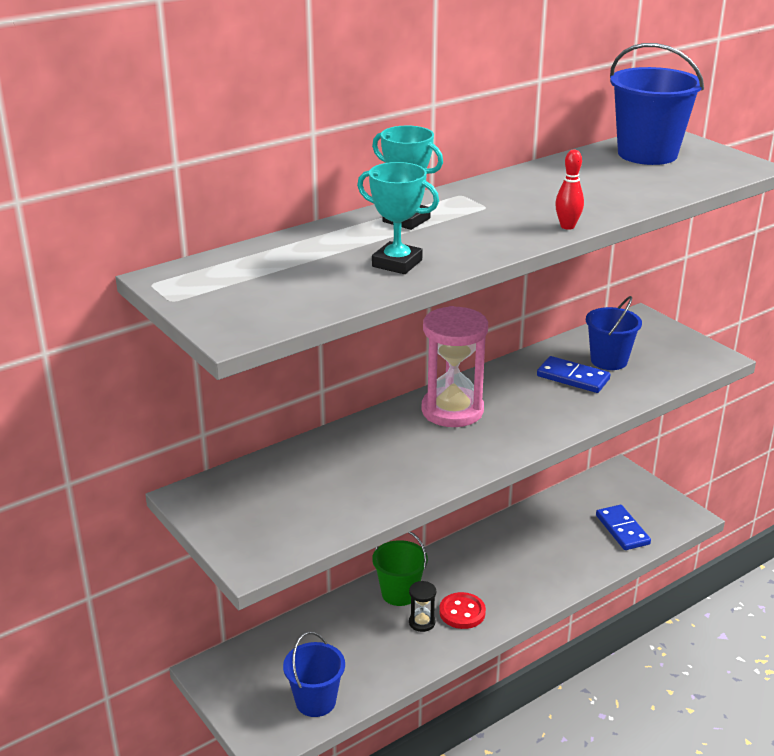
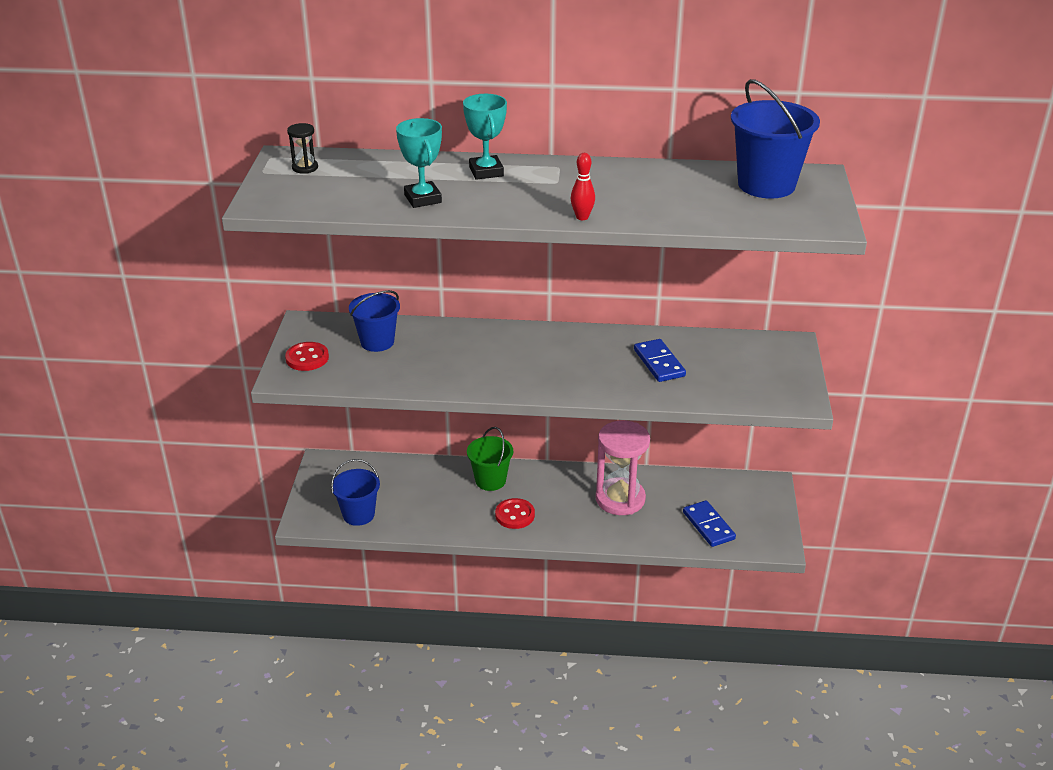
camera: 40 degrees right, 5 degrees up
(248, 530) = (307, 358): none -> red button
(422, 622) = (480, 506): black hourglass -> black hourglass (305, 168)
(452, 410) = (536, 346): pink hourglass -> pink hourglass (620, 499)
(609, 360) = (708, 363): blue bucket -> blue bucket (377, 342)
(622, 530) = (708, 525): blue domino -> blue domino turned 45 degrees counterclockwise

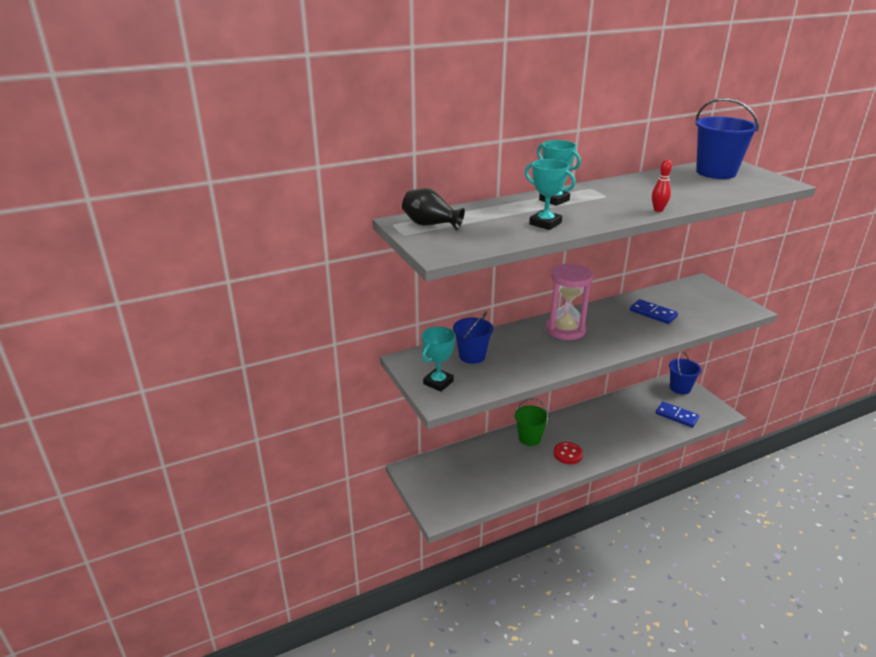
camera: 30 degrees left, 5 degrees down
(305, 168) = (430, 225): black hourglass -> black vase
(307, 358) = (438, 382): red button -> turquoise trophy
(358, 514) = (471, 495): blue bucket -> blue bucket (680, 388)
(620, 499) = (614, 419): pink hourglass -> pink hourglass (565, 330)

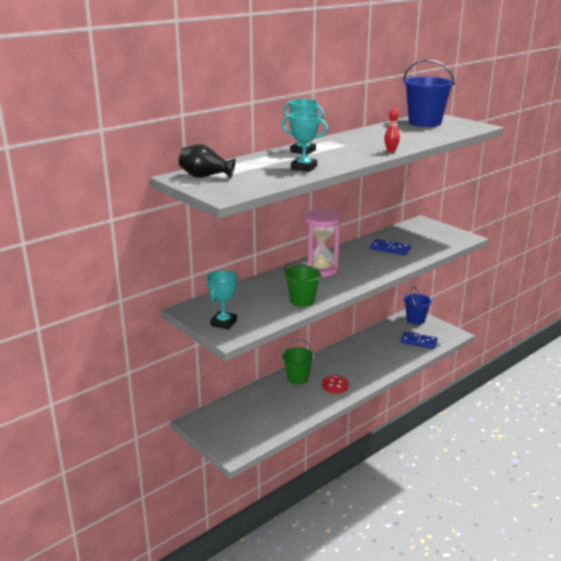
camera: 15 degrees left, 5 degrees down
(472, 356) = (246, 299): blue bucket -> none
(532, 367) = (302, 301): none -> green bucket

